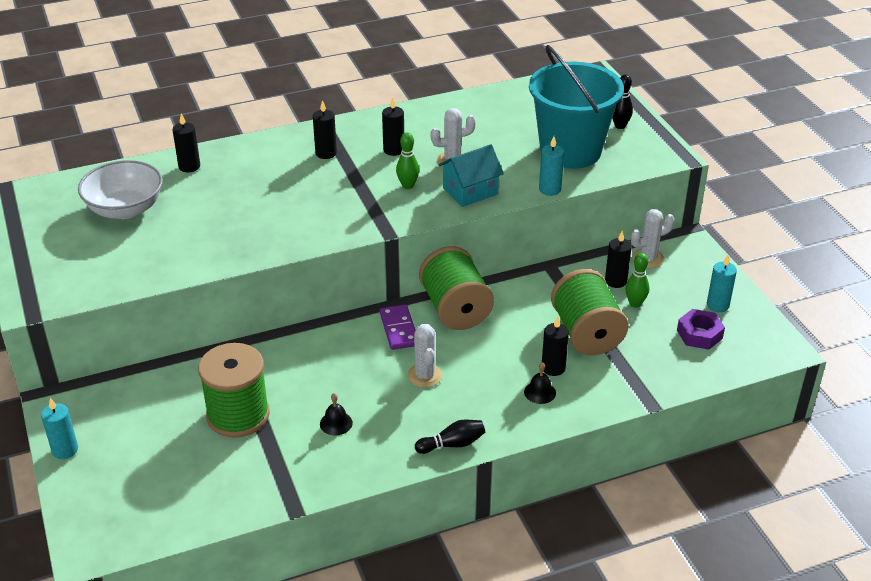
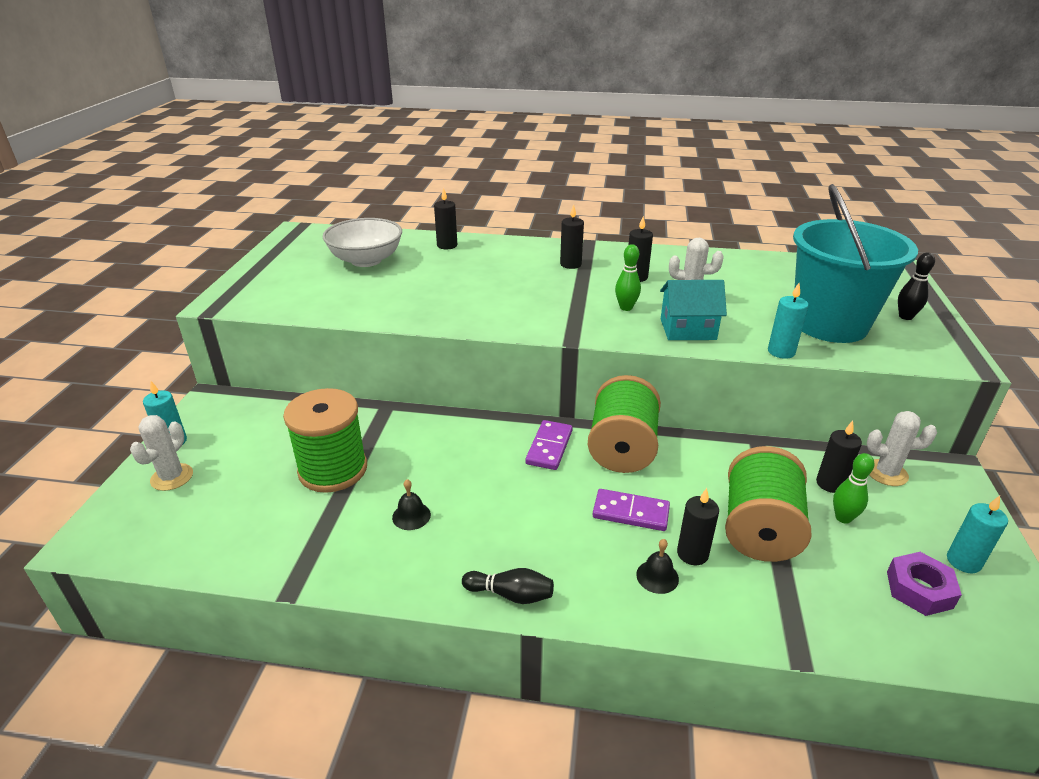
camera: 30 degrees right, 5 degrees down
(424, 375) = (539, 503): white cactus -> white cactus (172, 477)
(494, 356) = (630, 512): none -> purple domino

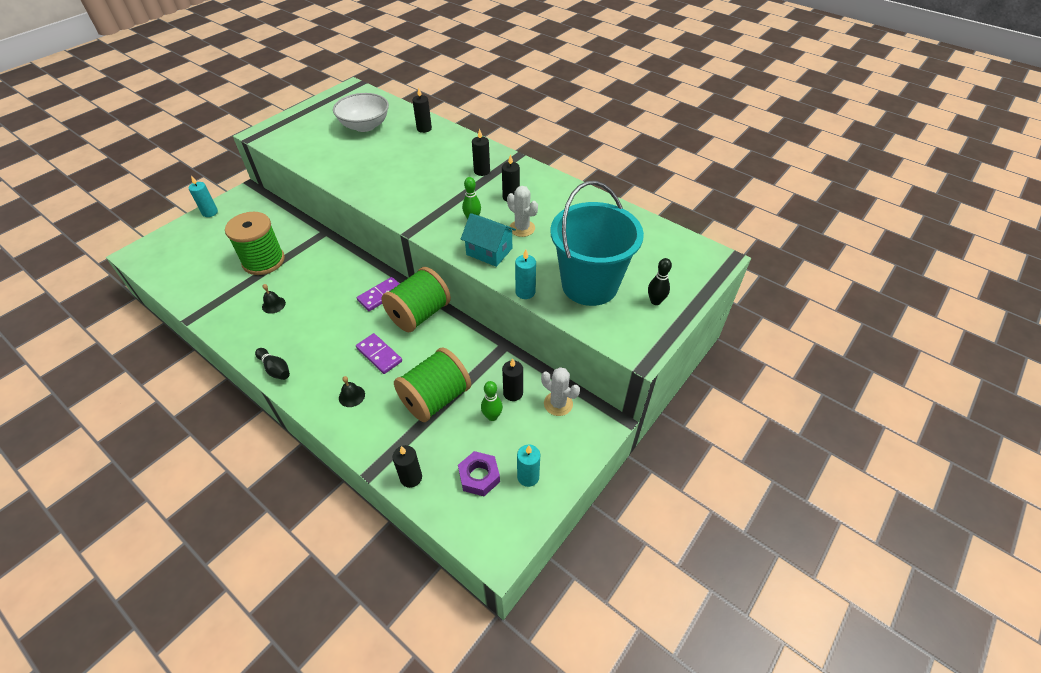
camera: 30 degrees right, 15 degrees up
(172, 477) = (193, 234): white cactus -> none
(692, 554) = (383, 393): black candle -> black candle (411, 477)

